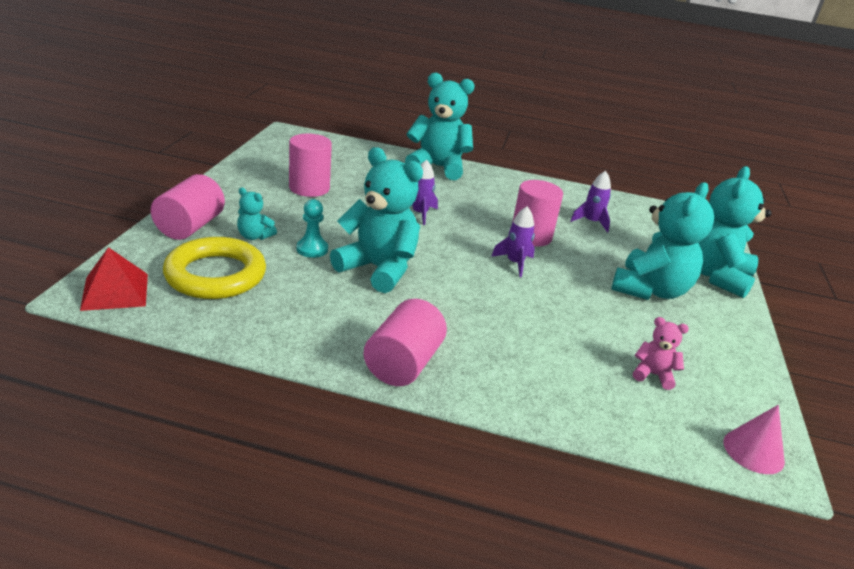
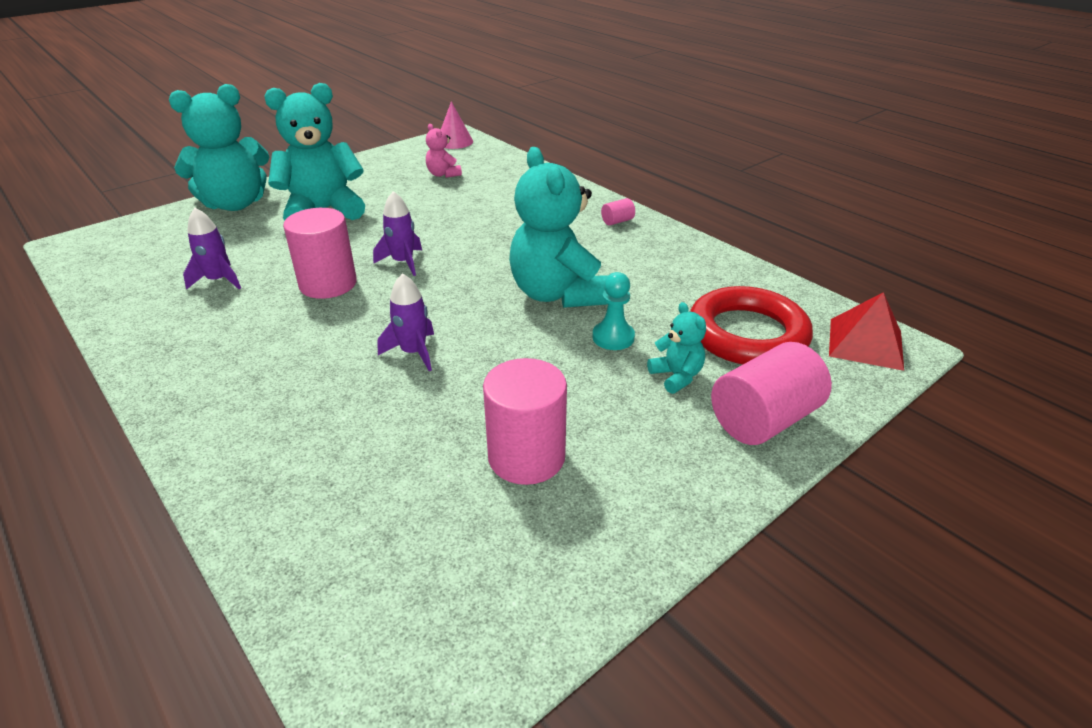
camera: 140 degrees left, 5 degrees up
(215, 275) = (747, 334): yellow ring -> red ring
(403, 364) = (617, 221): pink cylinder -> pink cylinder, size x0.44
(438, 167) = (231, 447): turquoise teddy bear -> none

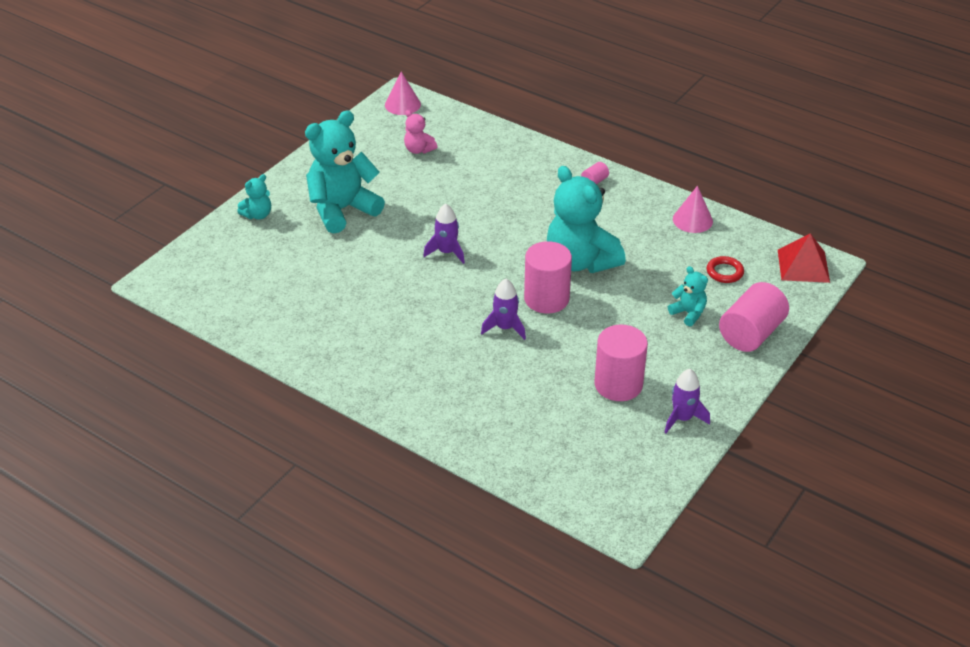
camera: 15 degrees left, 5 degrees up
(218, 280) = (313, 294): purple rocket -> purple rocket (682, 418)
(235, 204) = (258, 215): turquoise teddy bear -> turquoise teddy bear, size x0.46
(328, 284) = (402, 282): pink cylinder -> pink cylinder (546, 299)
(613, 337) = (635, 291): turquoise pawn -> none
(722, 272) = (692, 220): none -> pink cone
(747, 334) = (724, 272): red ring -> red ring, size x0.44

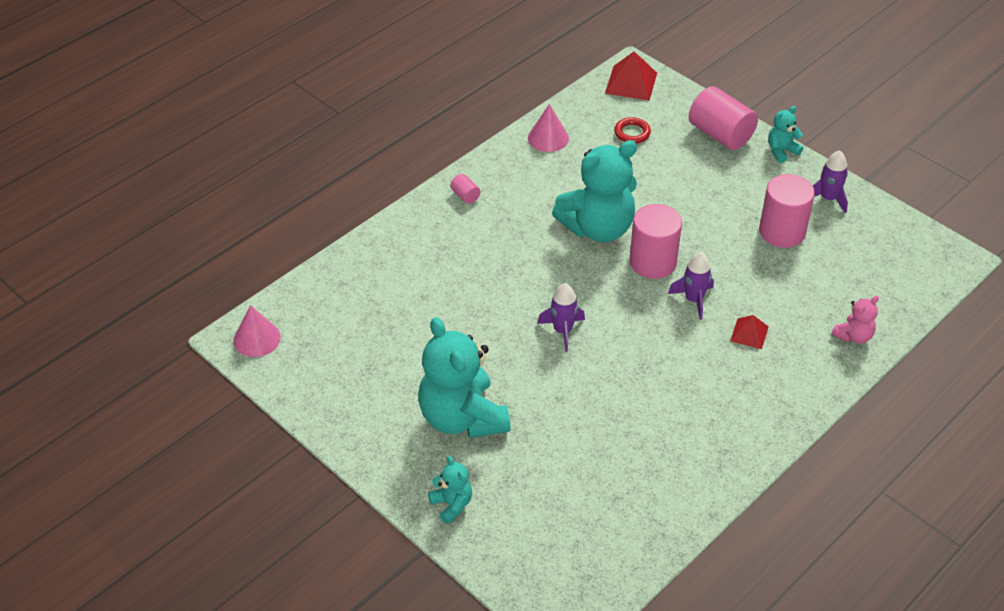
camera: 80 degrees left, 5 degrees up
(418, 150) = (360, 334): pink teddy bear -> pink teddy bear (853, 336)
(471, 366) = (749, 333): none -> red pyramid
(688, 313) = (688, 168): turquoise teddy bear -> turquoise teddy bear (781, 151)

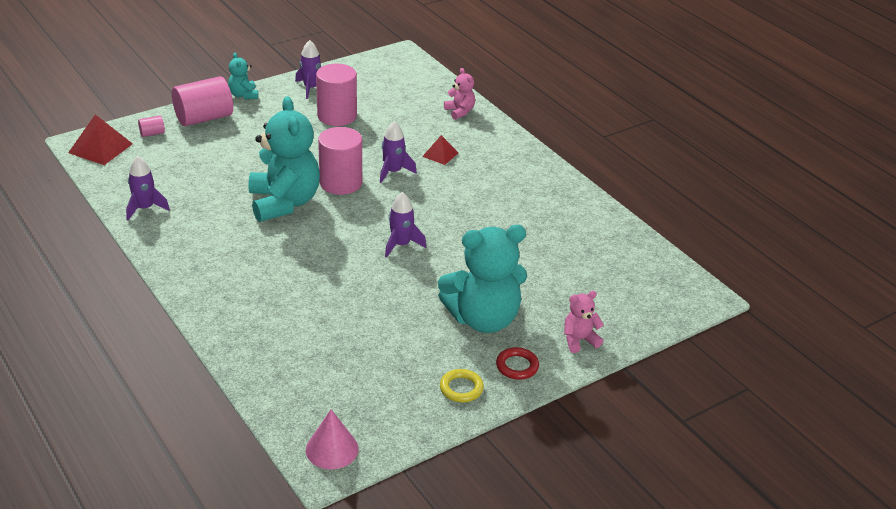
camera: 80 degrees left, 10 degrees down
(353, 416) = (461, 388): none -> yellow ring
(452, 504) = (579, 340): turquoise teddy bear -> pink teddy bear
(465, 196) = (195, 272): pink cylinder -> pink cylinder (152, 133)
(548, 138) = (145, 208): pink cone -> purple rocket
(632, 133) = (171, 161): red ring -> red ring (517, 366)

